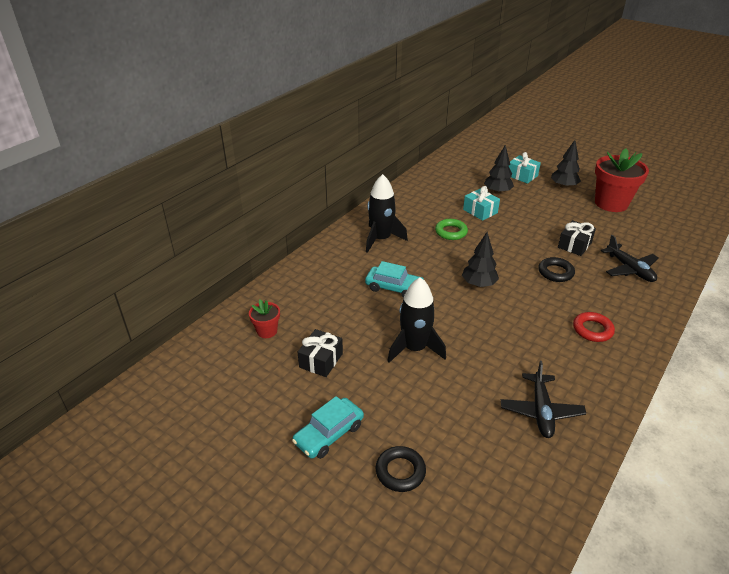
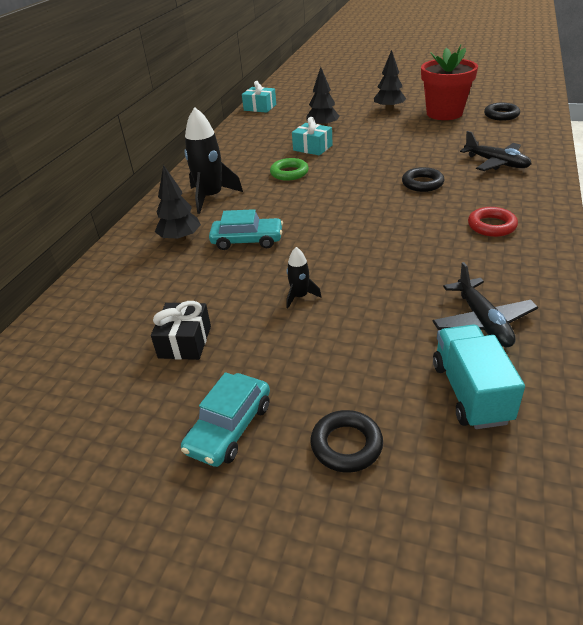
camera: 15 degrees left, 0 degrees up
(267, 331) = (98, 328): red flower pot -> none
(414, 348) = (300, 296): black rocket -> black rocket, size x0.50
(478, 284) = (344, 214): black tree -> black tree (180, 239)
(503, 462) = (470, 392): none -> turquoise truck
(522, 176) = (341, 109): turquoise gift -> turquoise gift (260, 107)
(574, 245) = (428, 155): black gift -> none
(662, 218) = (501, 115): none -> black ring

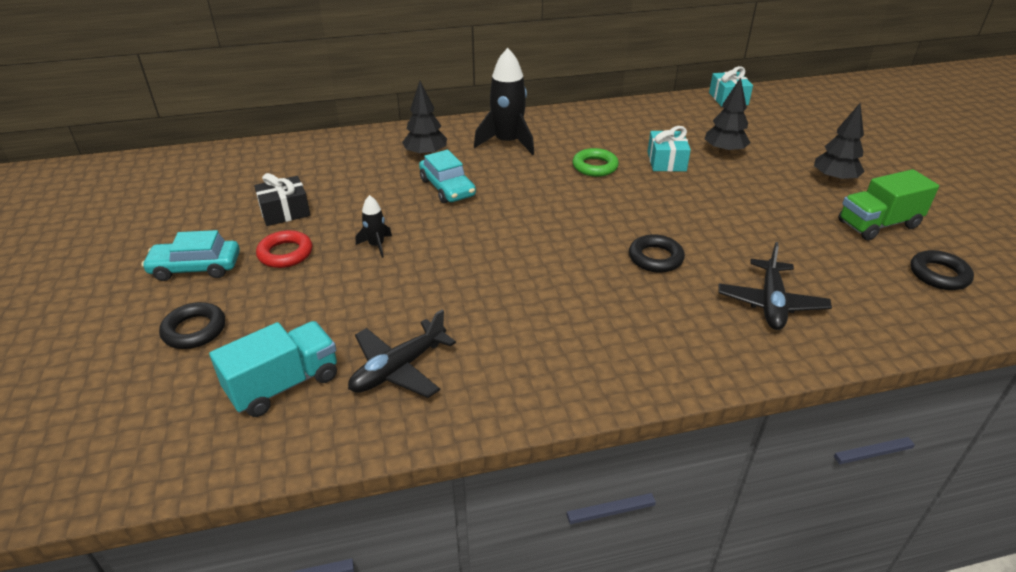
camera: 55 degrees right, 0 degrees up
(444, 113) = (878, 224): red flower pot -> green truck
(491, 226) = (598, 334): red ring -> red ring (285, 253)

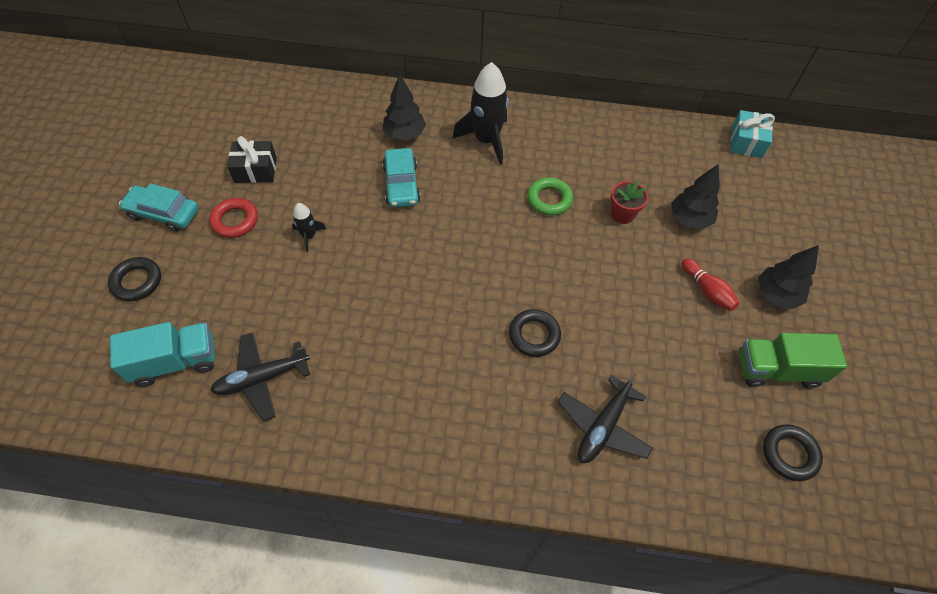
camera: 20 degrees right, 20 degrees up
(666, 161) = (622, 214): turquoise gift -> red flower pot
(778, 191) = (707, 291): none -> red bowling pin

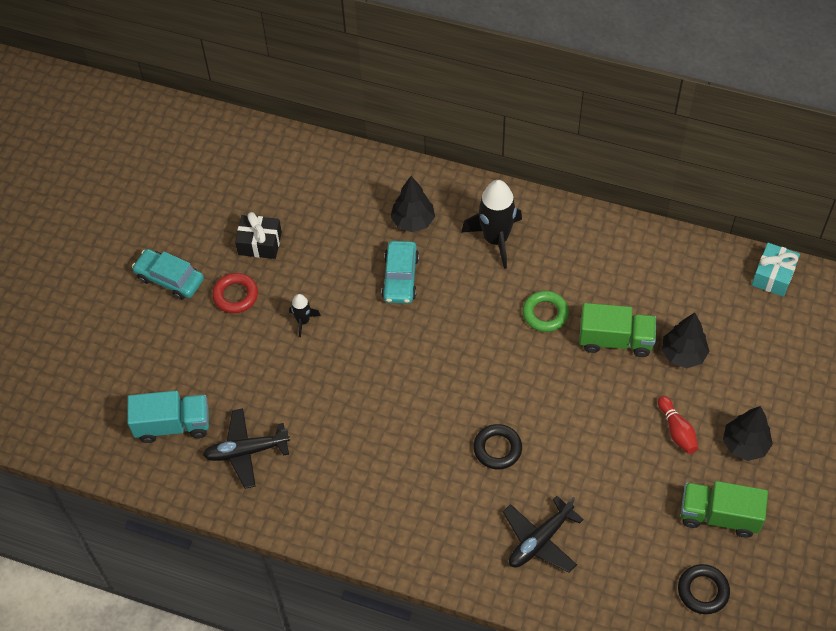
camera: 15 degrees right, 0 degrees up
(137, 282) = (143, 345): black ring -> none
(622, 214) = (615, 340): red flower pot -> green truck

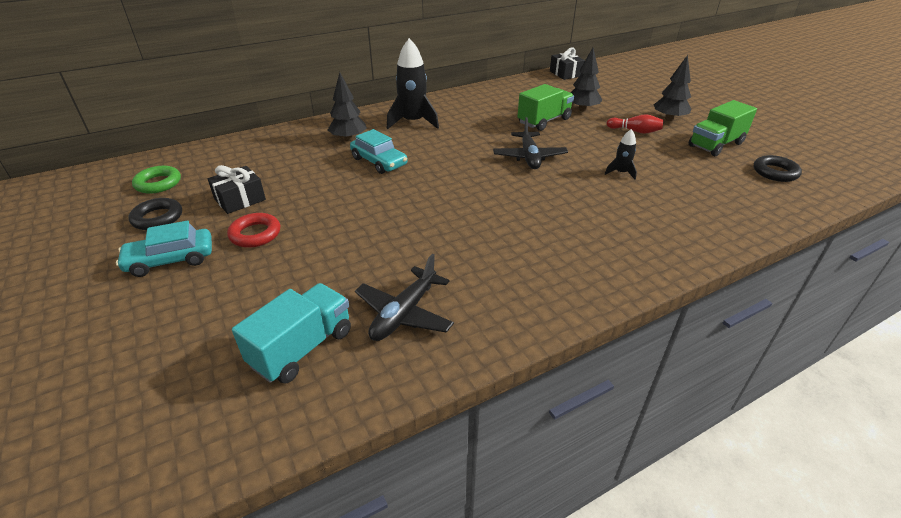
camera: 50 degrees left, 20 degrees down
(303, 321) = (337, 215): black rocket -> black rocket (620, 173)
(497, 449) = (572, 190): black ring -> black ring (157, 218)
(540, 540) = (674, 210): black plane -> black plane (529, 157)
(545, 313) = (491, 131): green ring -> green ring (158, 183)
(773, 276) = (565, 74): turquoise gift -> black gift

